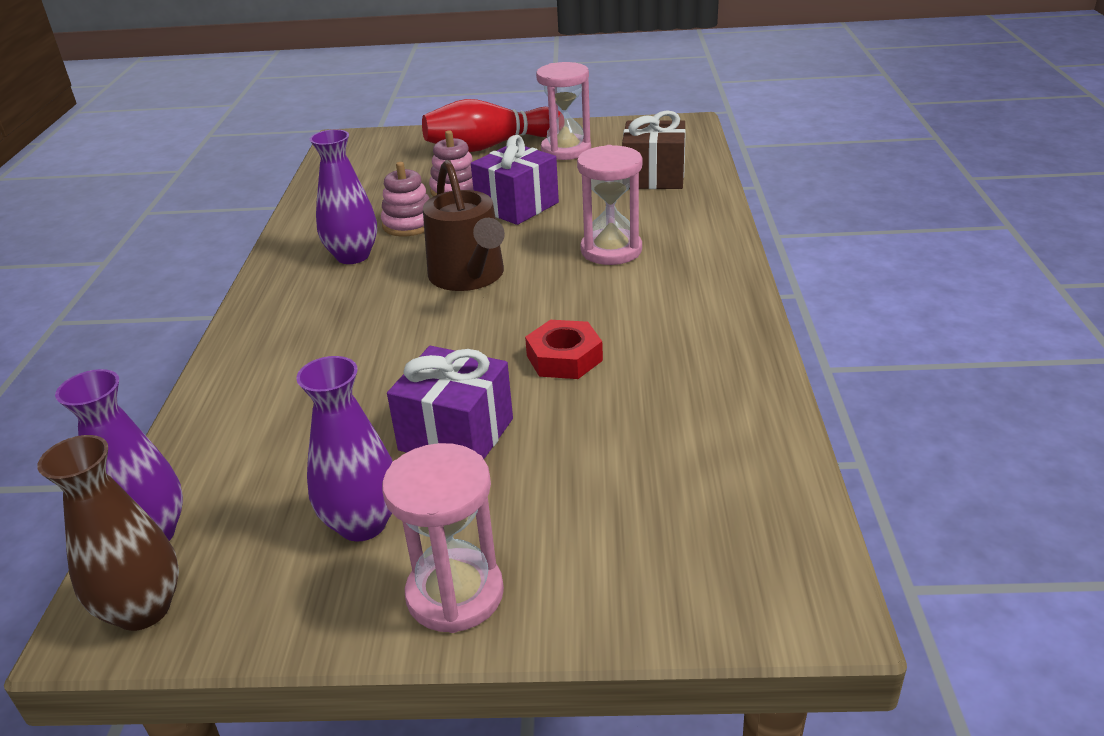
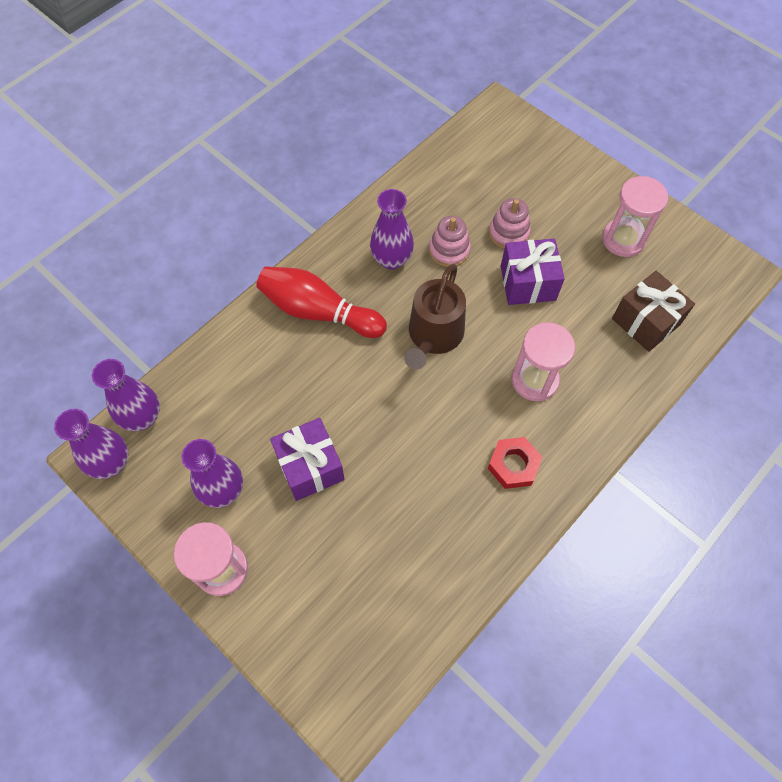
camera: 40 degrees right, 30 degrees up
(143, 609) = (111, 463): brown vase -> purple vase
(490, 146) = (580, 193): red bowling pin -> red bowling pin (318, 311)
(564, 358) = (412, 455): red nut -> red nut (513, 465)

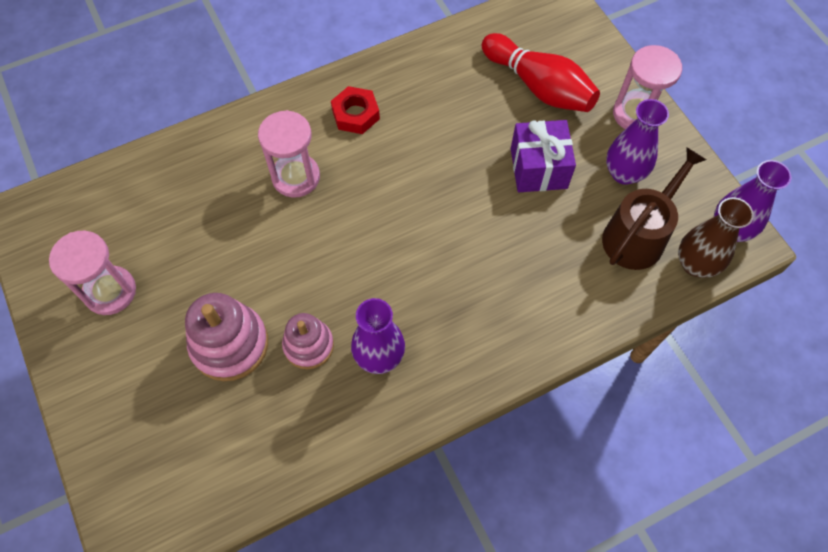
camera: 160 degrees left, 0 degrees up
(142, 417) = (695, 264): purple vase -> brown vase
(318, 311) = (484, 319): red bowling pin -> red bowling pin (539, 86)
(433, 336) = (372, 251): brown watering can -> brown watering can (638, 235)
(508, 233) = (230, 344): pink stacking toy -> pink stacking toy, size x1.54
(528, 283) = (244, 276): purple gift -> none
(646, 321) = (154, 196): brown gift -> none

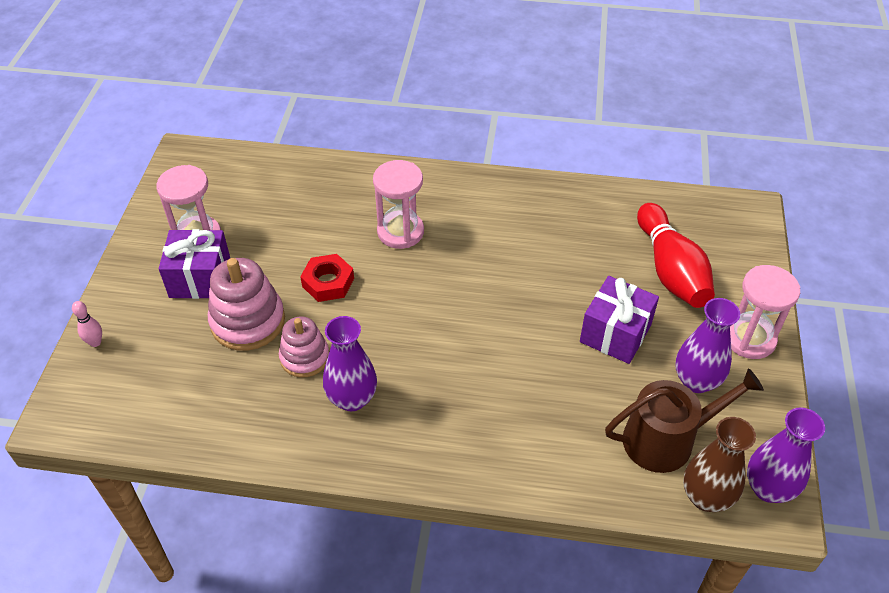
camera: 35 degrees right, 15 degrees down
(101, 455) = (95, 342): none -> pink bowling pin
(149, 331) = (200, 278): none -> purple gift
(355, 114) = (488, 211): red nut -> red nut (328, 282)

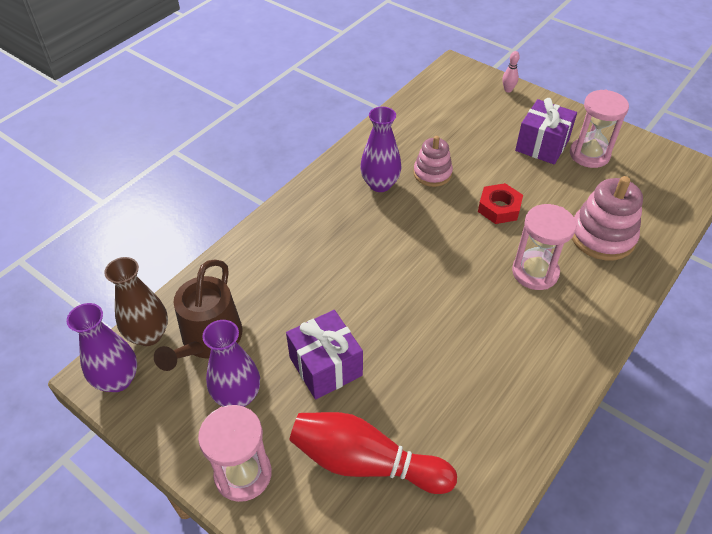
camera: 120 degrees right, 0 degrees up
(248, 321) = (484, 156): pink stacking toy -> pink stacking toy (602, 236)

